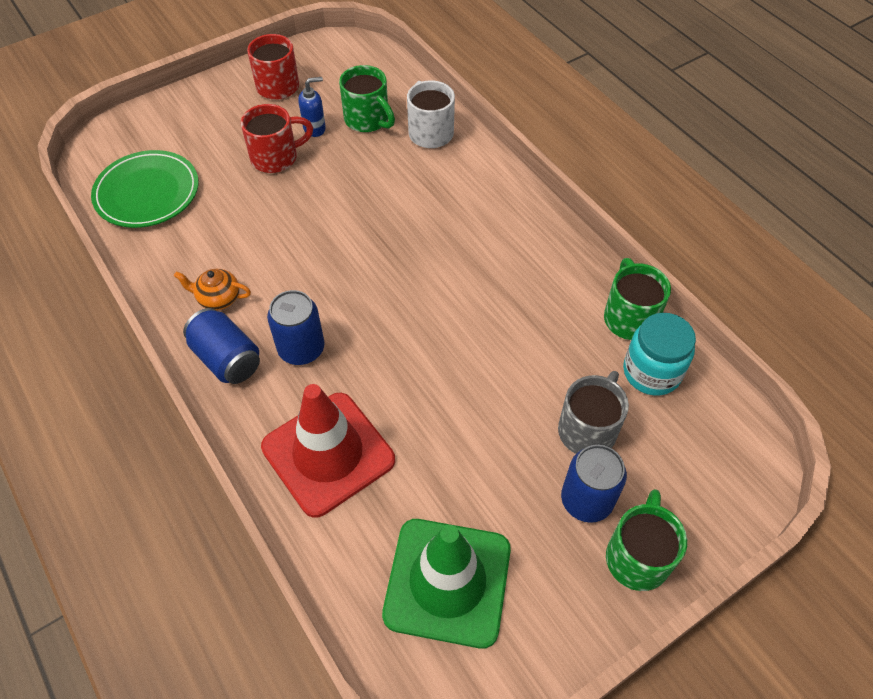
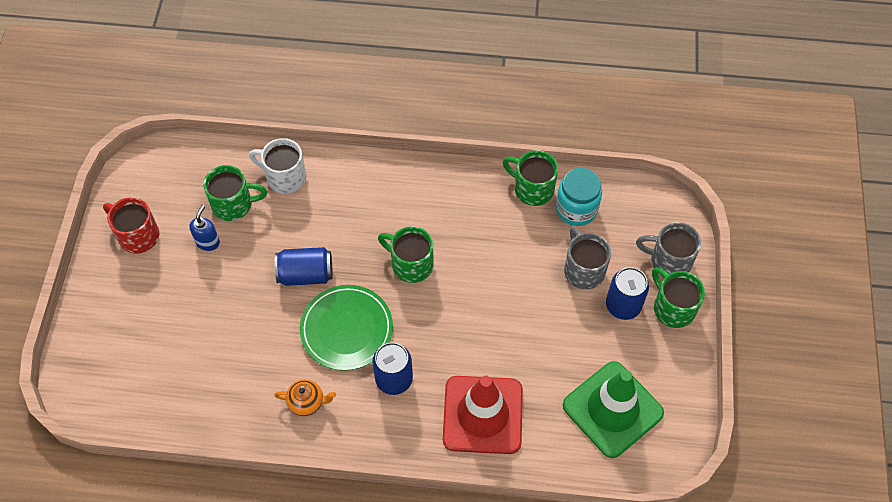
camera: 50 degrees left, 5 degrees up
(147, 193) = (162, 389): green plate -> green plate (346, 329)
(218, 298) = (307, 402): orange teapot -> orange teapot turned 135 degrees counterclockwise
(227, 359) = (362, 427): blue can -> blue can (306, 274)
(276, 157) = (212, 285): red mug -> none
(438, 277) = (411, 264): none -> green mug
(692, 509) = (669, 260): none -> grey mug

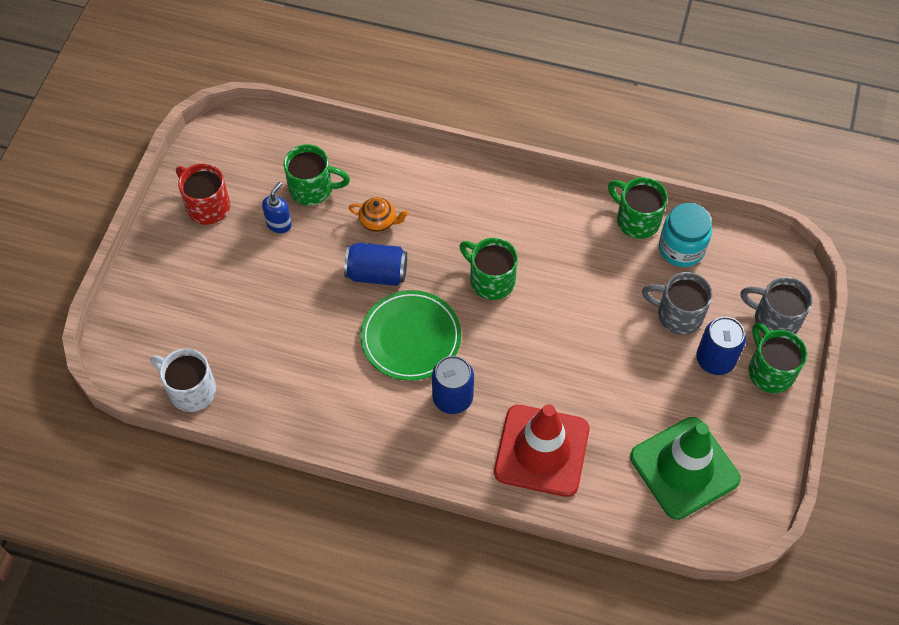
camera: 10 degrees right, 0 degrees up
(285, 177) = (371, 168): white mug -> white mug (191, 390)
(307, 402) = (356, 407): orange teapot -> orange teapot (379, 221)
(583, 270) = (678, 315): grey mug -> grey mug turned 60 degrees counterclockwise

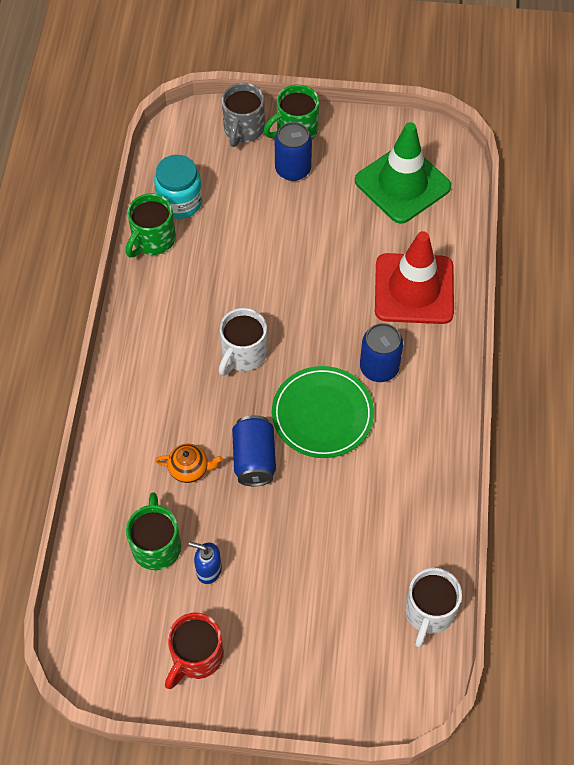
camera: 100 degrees left, 0 degrees up
(379, 221) = (190, 469): orange teapot -> orange teapot turned 90 degrees clockwise
(491, 280) = (243, 354): green mug -> white mug
(678, 315) = (252, 199): grey mug -> none

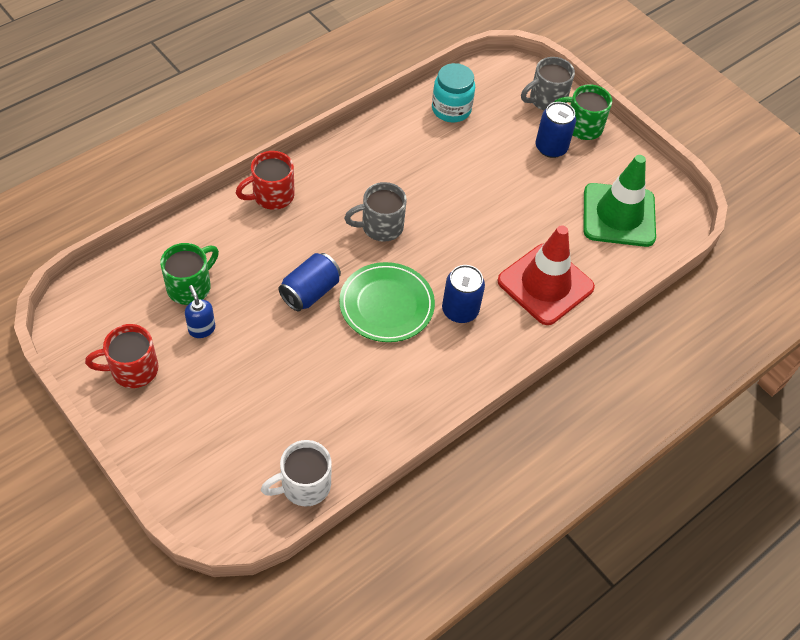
camera: 40 degrees right, 5 degrees down
(127, 407) = (271, 196): none -> red mug
(152, 240) = (406, 117): green mug -> none
(190, 469) = (264, 262): orange teapot -> none
(243, 354) = (380, 226): white mug -> grey mug

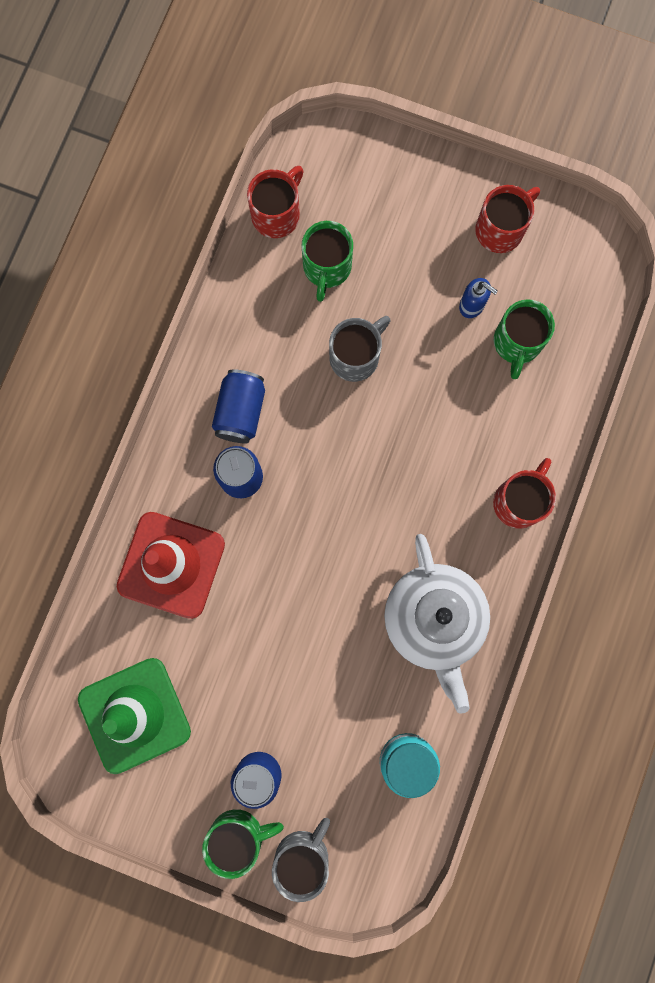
camera: 155 degrees right, 25 degrees up
(293, 419) = (326, 268): none -> green mug
(304, 485) = (277, 214): white mug -> red mug
(310, 292) = (400, 408): blue can -> blue can (241, 411)
(380, 226) = (382, 532): grey mug -> grey mug (356, 356)
(381, 164) = (433, 620): none -> white teapot
(386, 305) = (317, 439): green plate -> none

